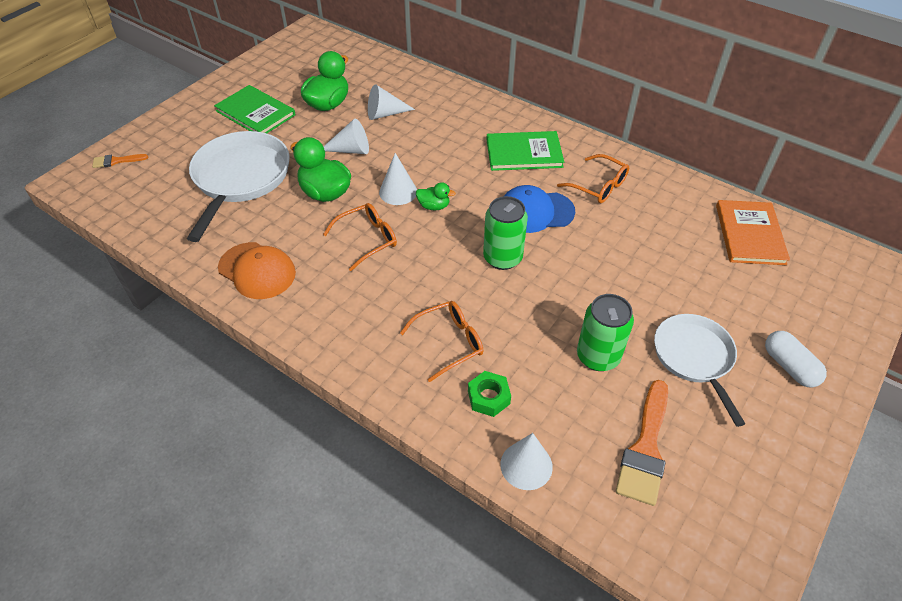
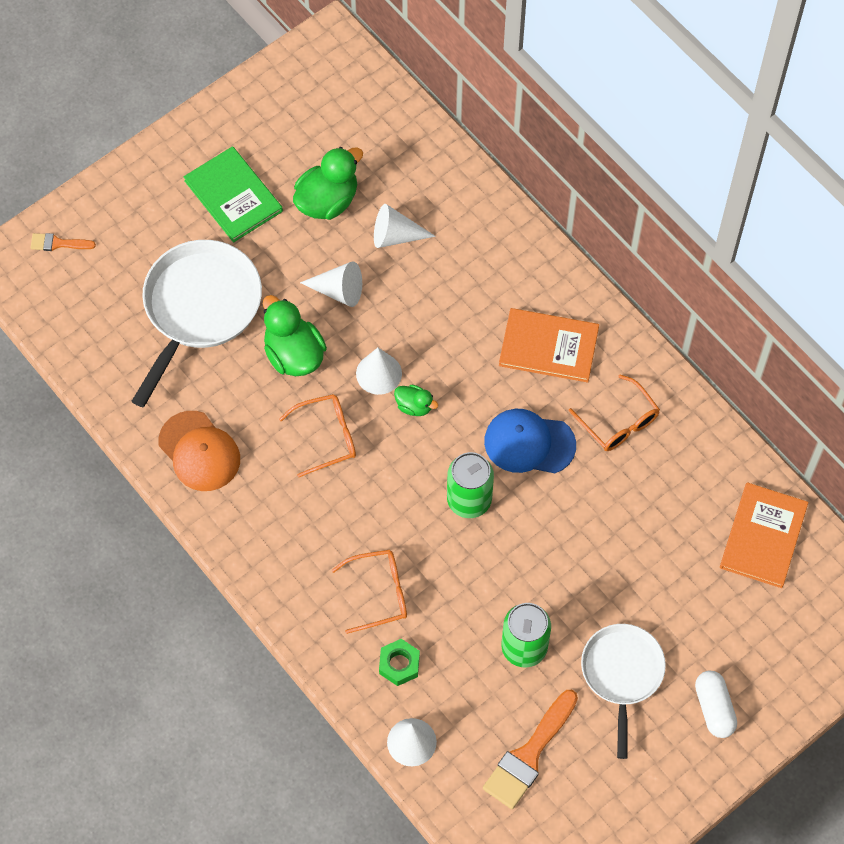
camera: 15 degrees right, 15 degrees up
(524, 153) = (548, 346): green book -> orange book

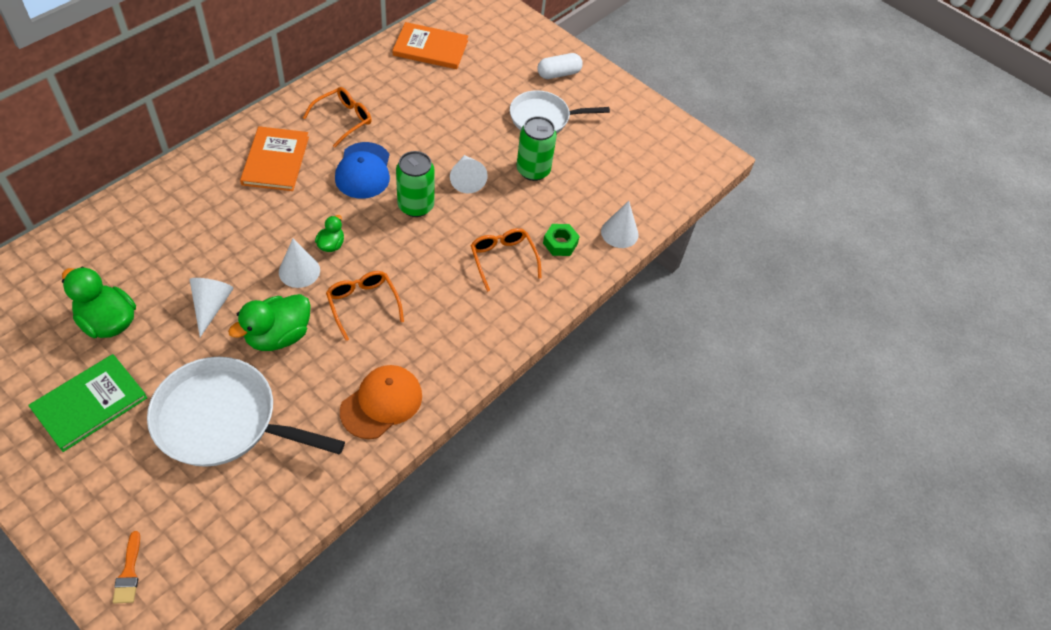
camera: 105 degrees left, 10 degrees down
(396, 236) = (155, 266): white cone -> white cone (467, 179)
(529, 754) = (613, 166): orange brush -> none

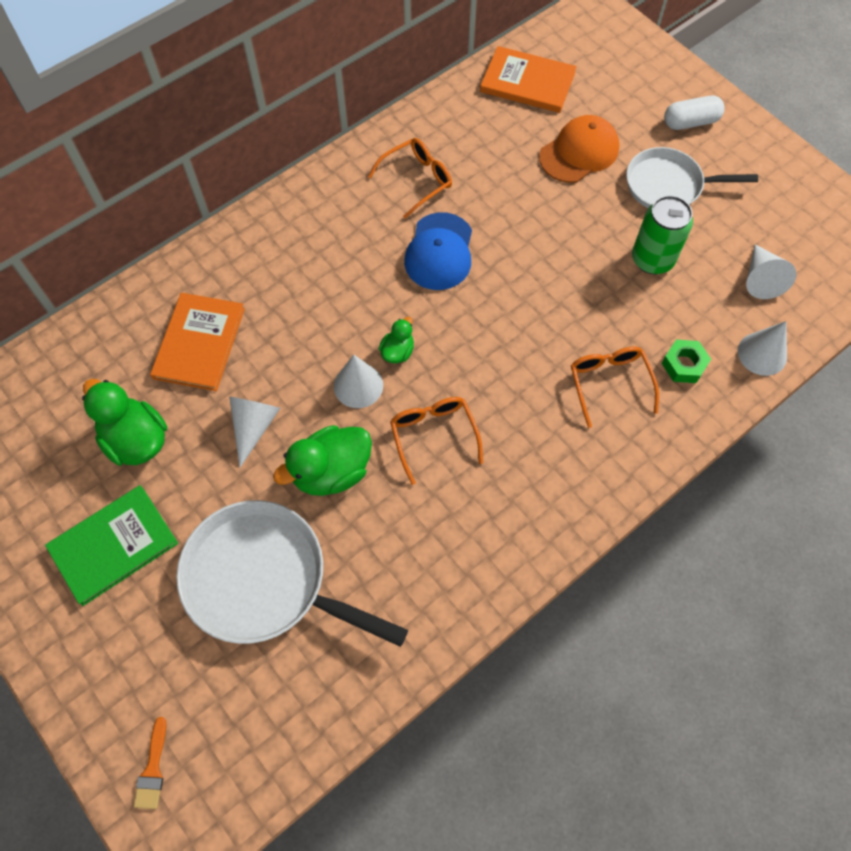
camera: 15 degrees right, 10 degrees up
(275, 160) = (334, 234): orange book -> orange book (199, 343)
(381, 403) = (452, 572): orange cap -> orange cap (579, 152)
(415, 206) = (502, 303): green can -> none
(467, 179) = (567, 268): white cone -> white cone (761, 279)

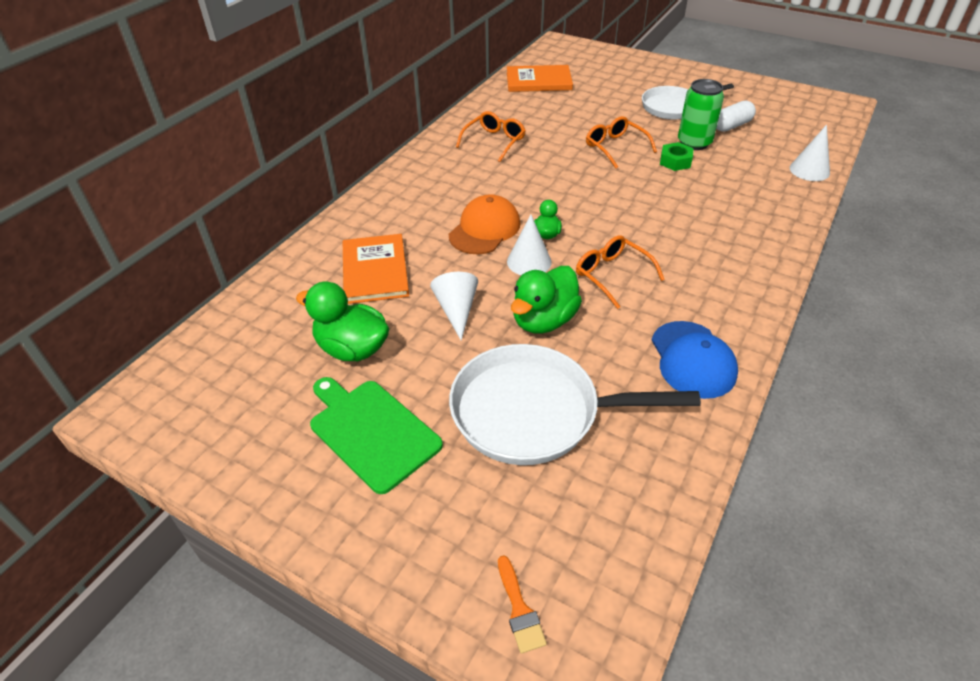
camera: 20 degrees left, 20 degrees down
(113, 545) = (372, 431): green book -> green cutting board
(439, 252) = (538, 173): blue cap -> blue cap (692, 359)
(579, 152) = (600, 105): orange cap -> orange cap (484, 229)
(610, 384) = (721, 211): orange glasses -> orange glasses (616, 148)
(684, 365) = (763, 188): green nut -> green nut (675, 161)
(690, 122) = (662, 77): white capsule -> white capsule (731, 126)
(761, 279) = (774, 135): white cone -> none

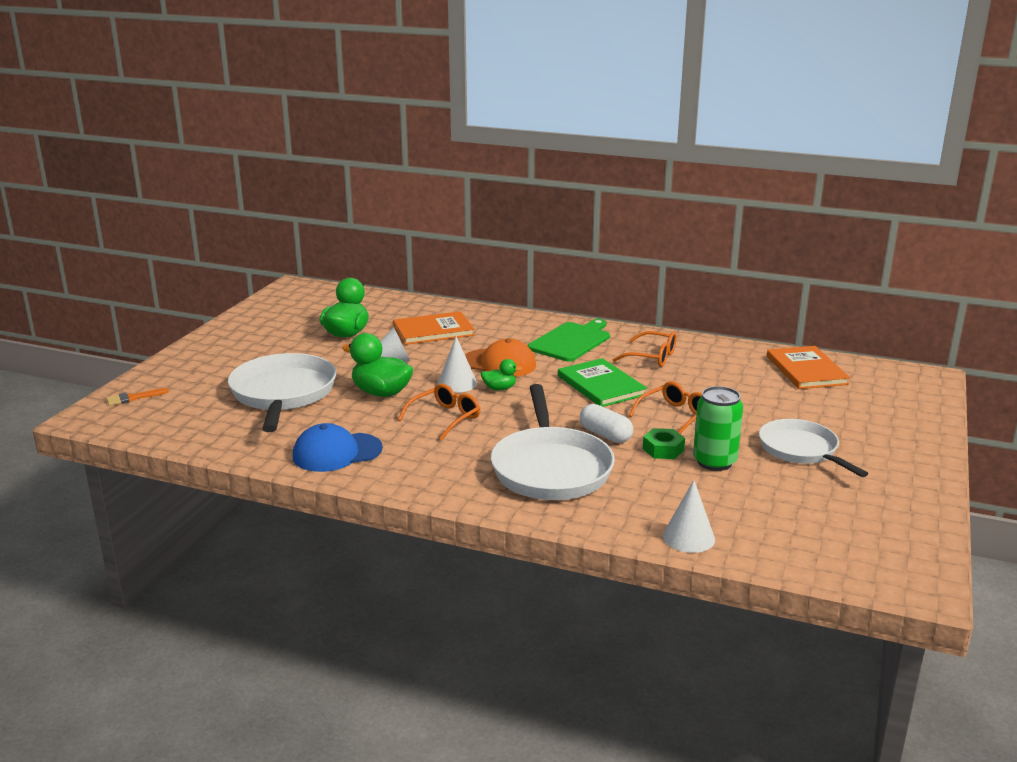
camera: 80 degrees right, 20 degrees down
(372, 431) = (271, 348): green cutting board -> green cutting board (571, 341)
(550, 175) = (601, 385): none -> green book
(712, 220) = (550, 468): none -> white pan
(731, 126) = (776, 488): white capsule -> white capsule (605, 435)

